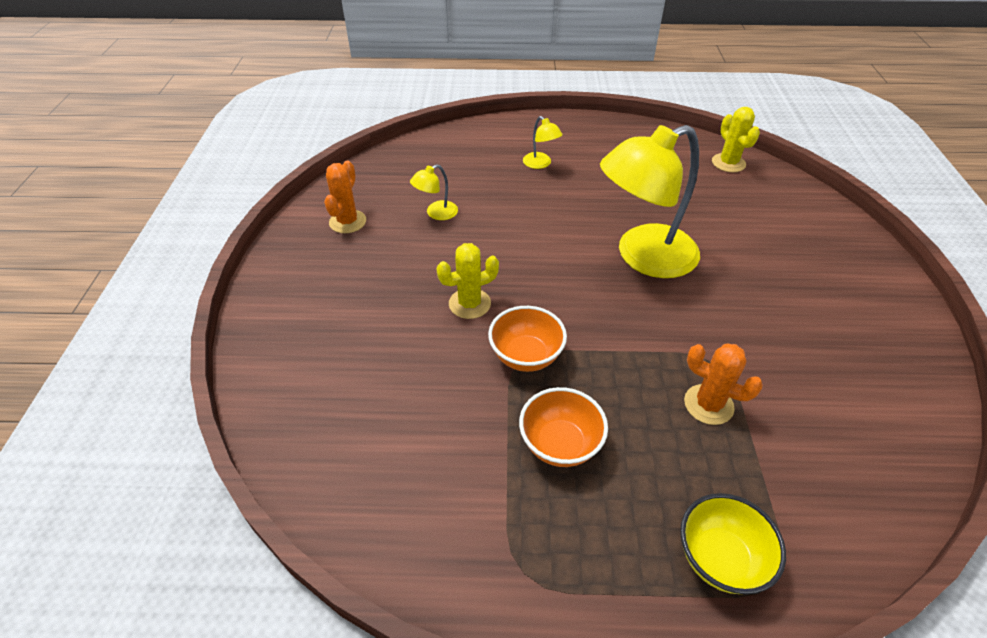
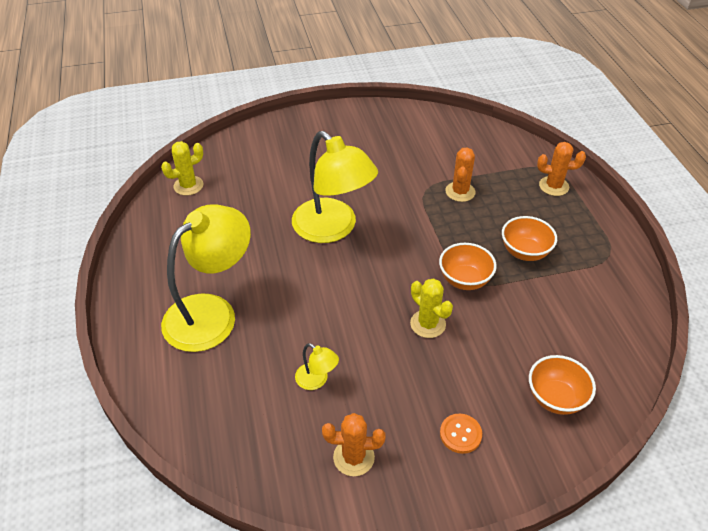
camera: 105 degrees left, 0 degrees up
(318, 386) = (555, 398): none -> orange bowl
(326, 293) = (460, 434): none -> orange button
(540, 164) = (211, 313): yellow lamp -> yellow lamp, size x2.39
(720, 558) = (553, 186): yellow bowl -> orange cactus

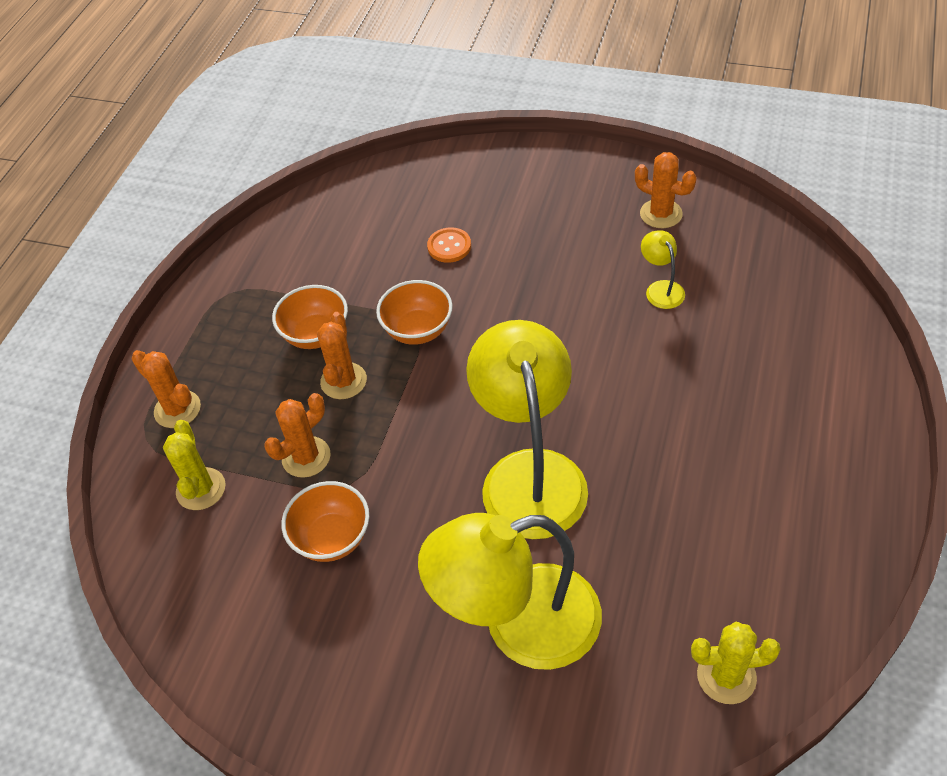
camera: 145 degrees left, 5 degrees up
(211, 313) = (756, 413): yellow lamp -> yellow lamp (519, 624)
(428, 324) = (501, 299): yellow cactus -> yellow cactus (201, 489)
(460, 434) = (549, 197): orange button -> orange button (449, 246)
(480, 234) = (343, 381): none -> orange cactus
(555, 398) = (438, 192): orange bowl -> orange bowl (332, 538)

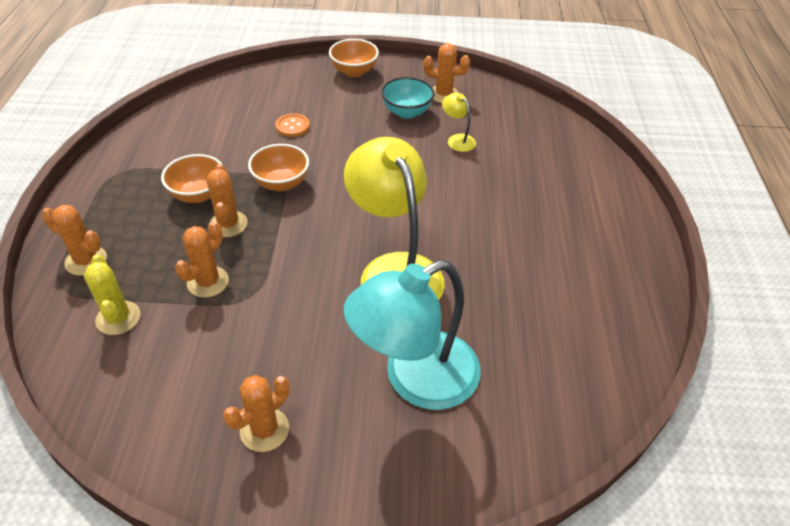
camera: 20 degrees left, 5 degrees down
(332, 538) = (243, 339): orange bowl -> orange bowl (354, 71)
(333, 656) = (264, 430): none -> orange cactus
(519, 624) = (415, 379): yellow lamp -> turquoise lamp
(603, 238) = (406, 112): none -> turquoise bowl
(726, 676) = (584, 389): yellow cactus -> none

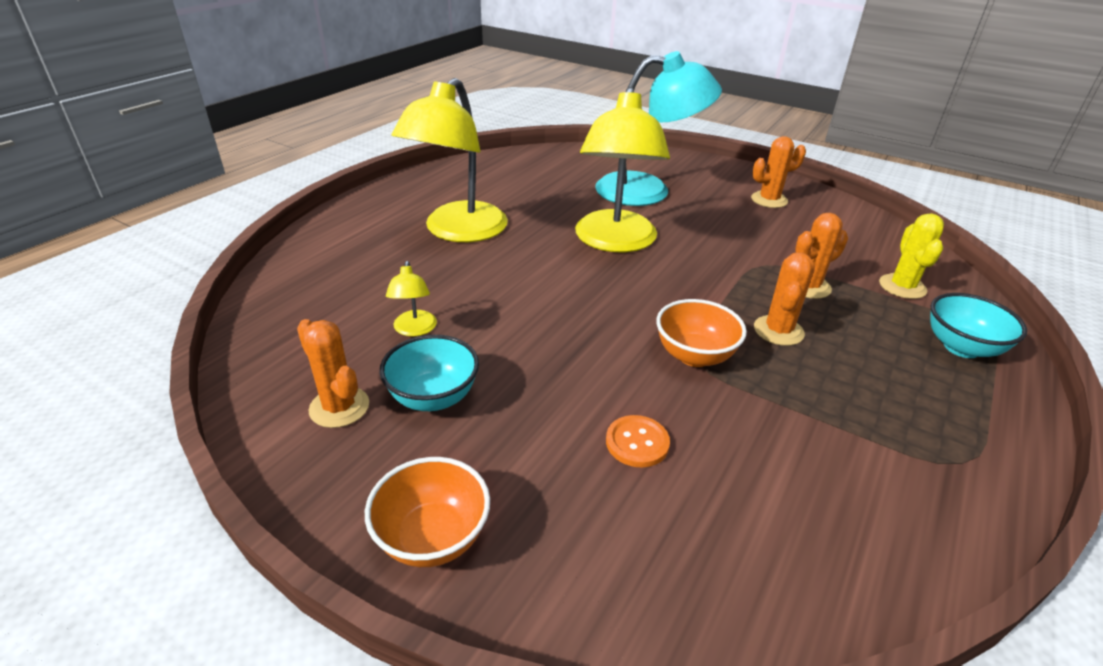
camera: 150 degrees left, 10 degrees down
(86, 261) = (961, 347): orange cactus -> turquoise bowl
(198, 194) = (818, 380): orange bowl -> none
(528, 227) = (458, 231): none -> yellow lamp

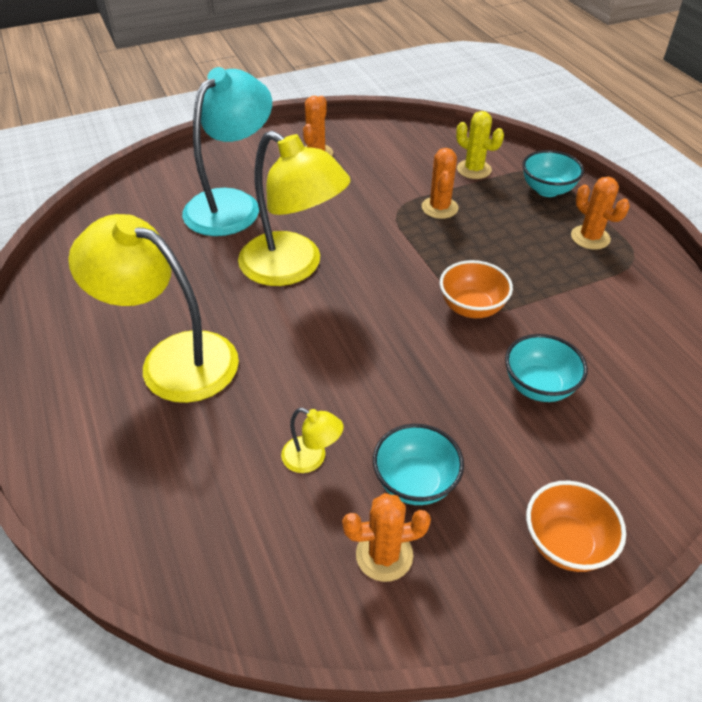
camera: 55 degrees left, 10 degrees up
(458, 231) = (173, 359): yellow lamp -> yellow lamp turned 150 degrees clockwise
(637, 442) = (538, 386): orange button -> turquoise bowl
(778, 331) = (475, 252): orange cactus -> orange cactus (590, 237)

